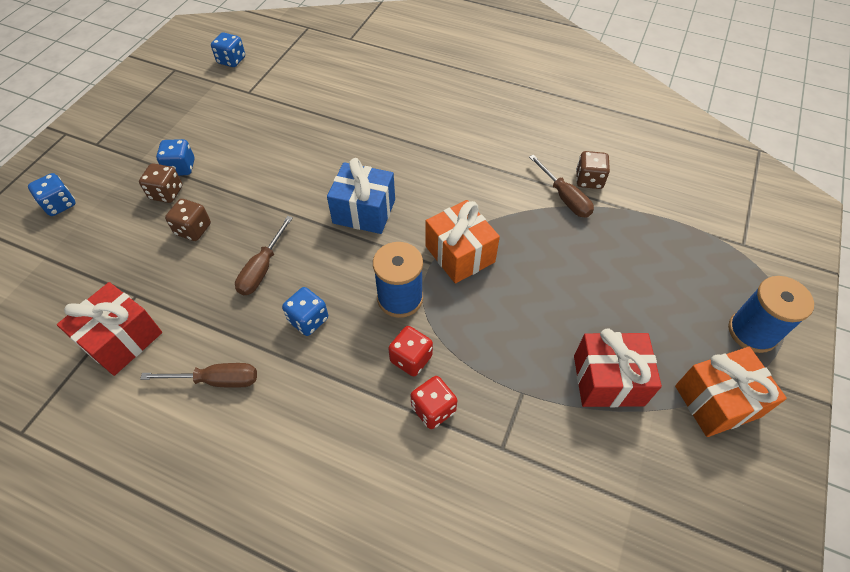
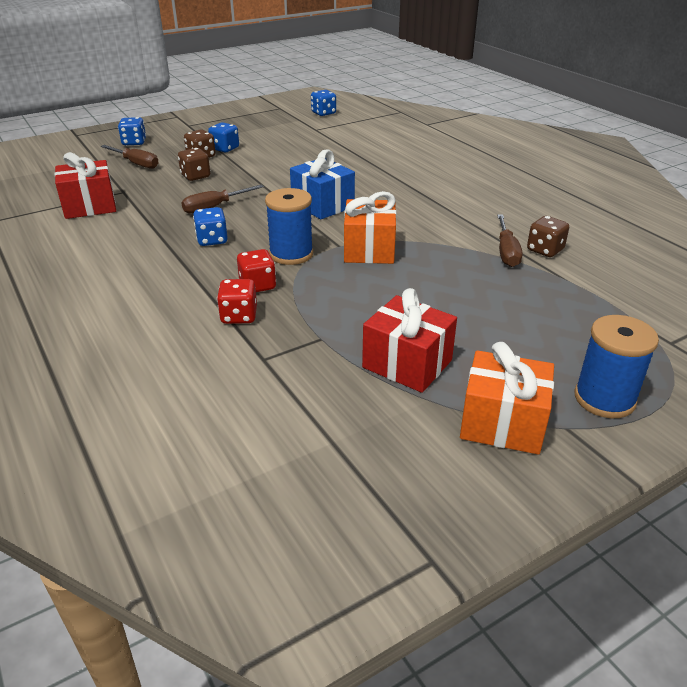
camera: 35 degrees right, 20 degrees down
(217, 380) = (118, 243): brown screwdriver -> brown screwdriver (136, 164)

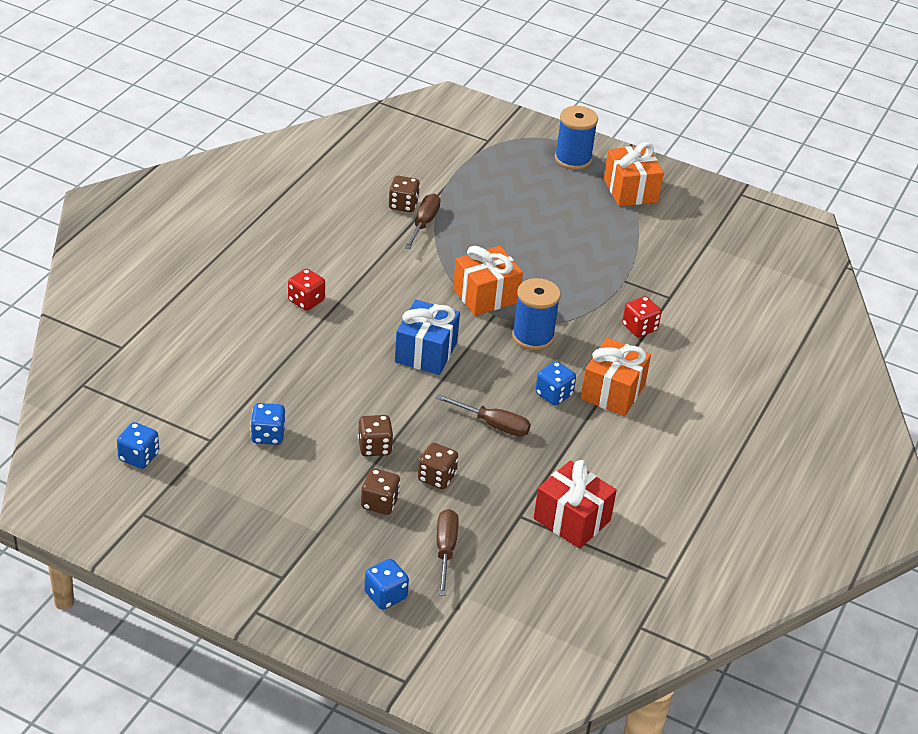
camera: 125 degrees left, 5 degrees up
(178, 267) = (612, 392): none -> orange gift
(225, 149) = (339, 494): blue dice -> blue dice (268, 435)
(249, 166) = (374, 447): none -> brown dice
(257, 285) = (594, 335): red dice -> red dice (306, 301)
(407, 364) = (614, 236): red gift -> none
(506, 252) = (424, 223): brown screwdriver -> brown screwdriver turned 45 degrees counterclockwise

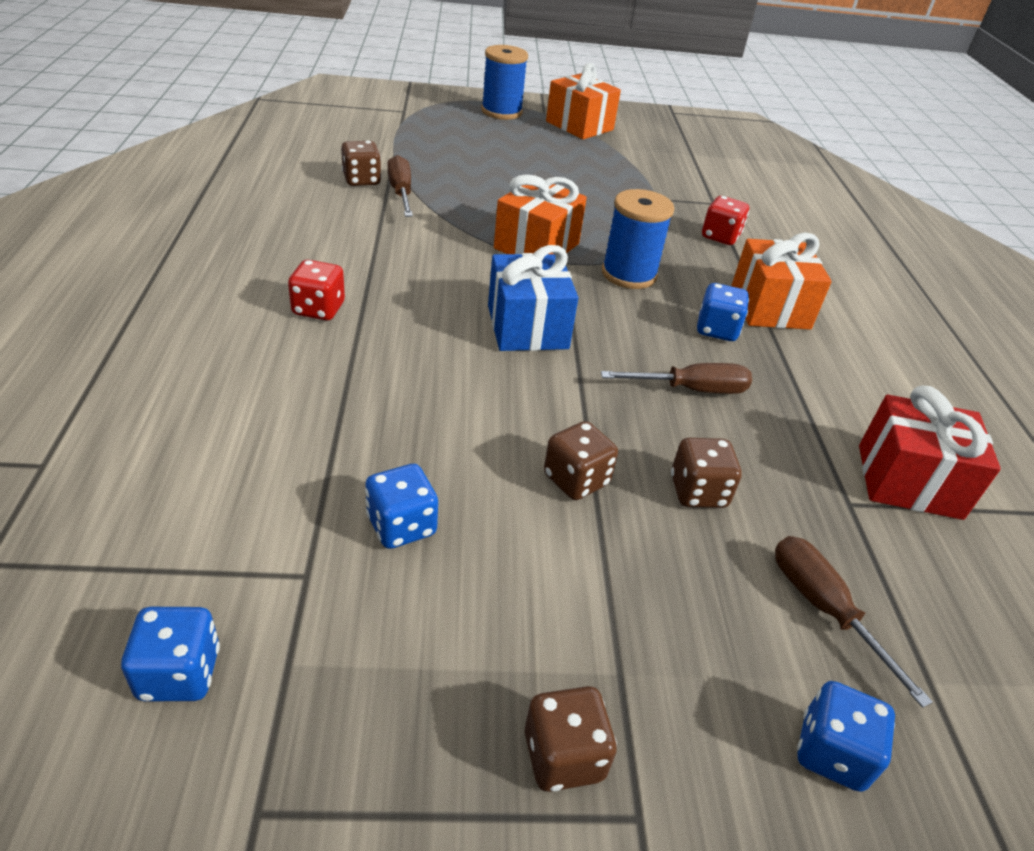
camera: 30 degrees left, 0 degrees up
(379, 503) = (662, 570): brown dice -> brown dice (563, 756)

